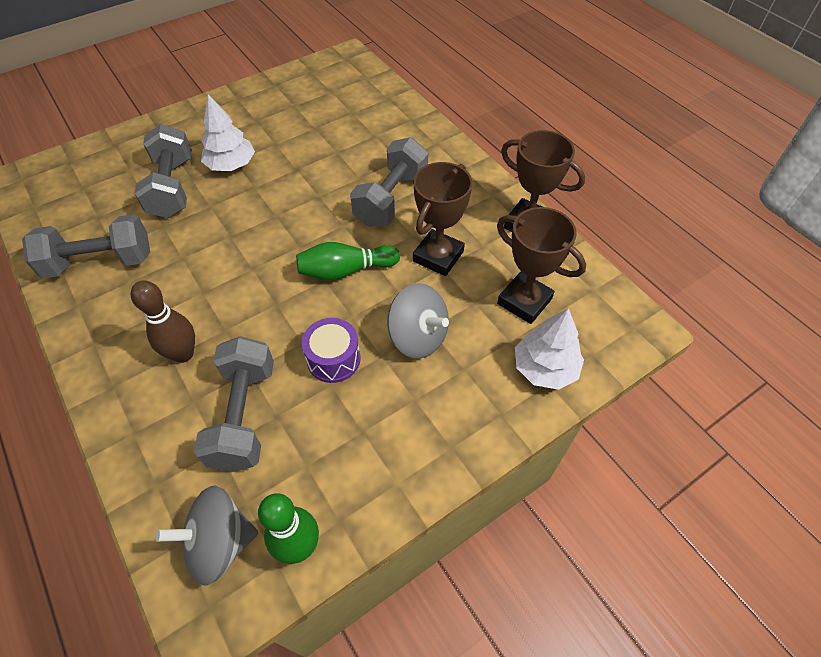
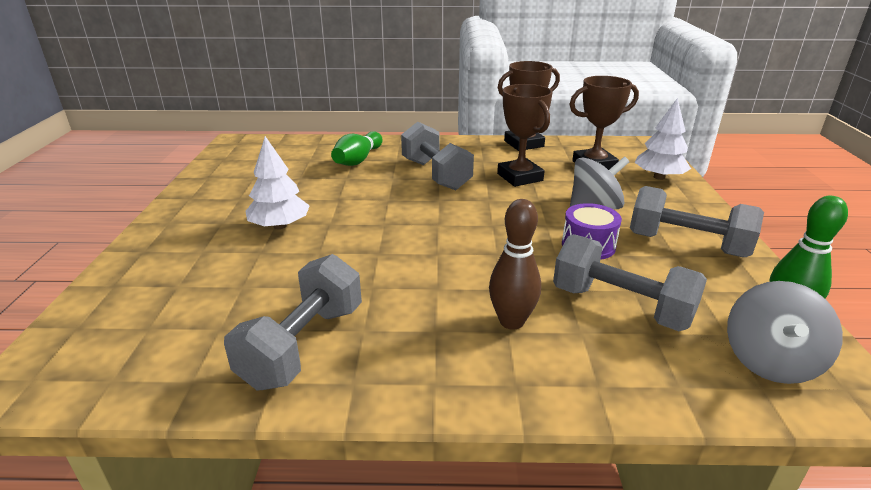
camera: 55 degrees left, 25 degrees down
(172, 188) = (257, 266): grey dumbbell -> grey dumbbell (687, 245)
(345, 270) = (493, 213): green bowling pin -> green bowling pin (358, 160)

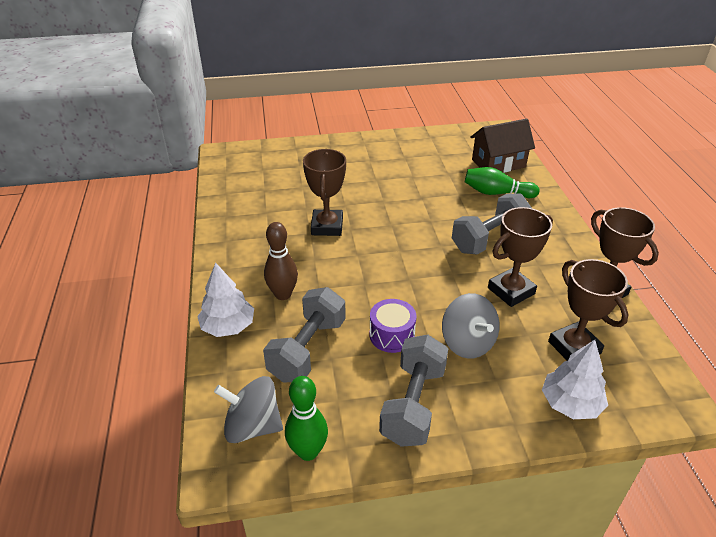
camera: 80 degrees right, 10 degrees up
(280, 226) = (373, 182): white tree -> white tree (228, 326)
(303, 151) = (498, 163): none -> brown house
(303, 345) = (253, 219): grey dumbbell -> none
(364, 271) = (327, 226): none -> brown trophy

